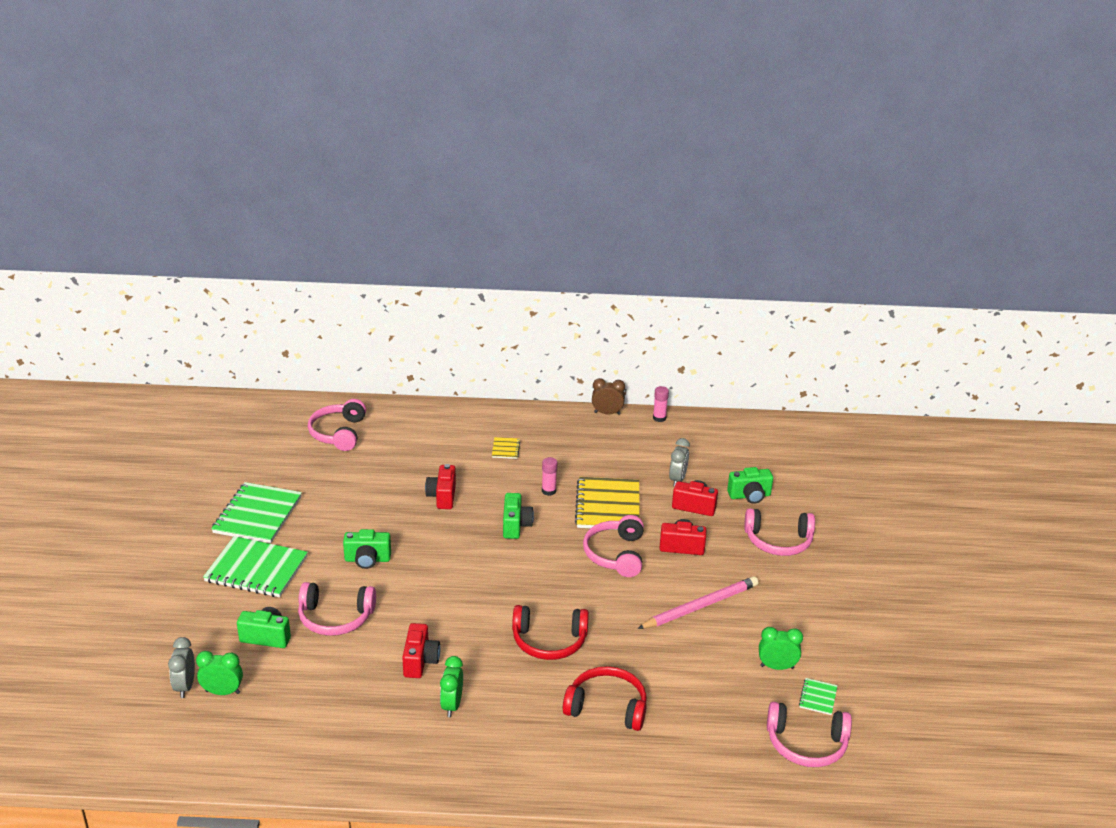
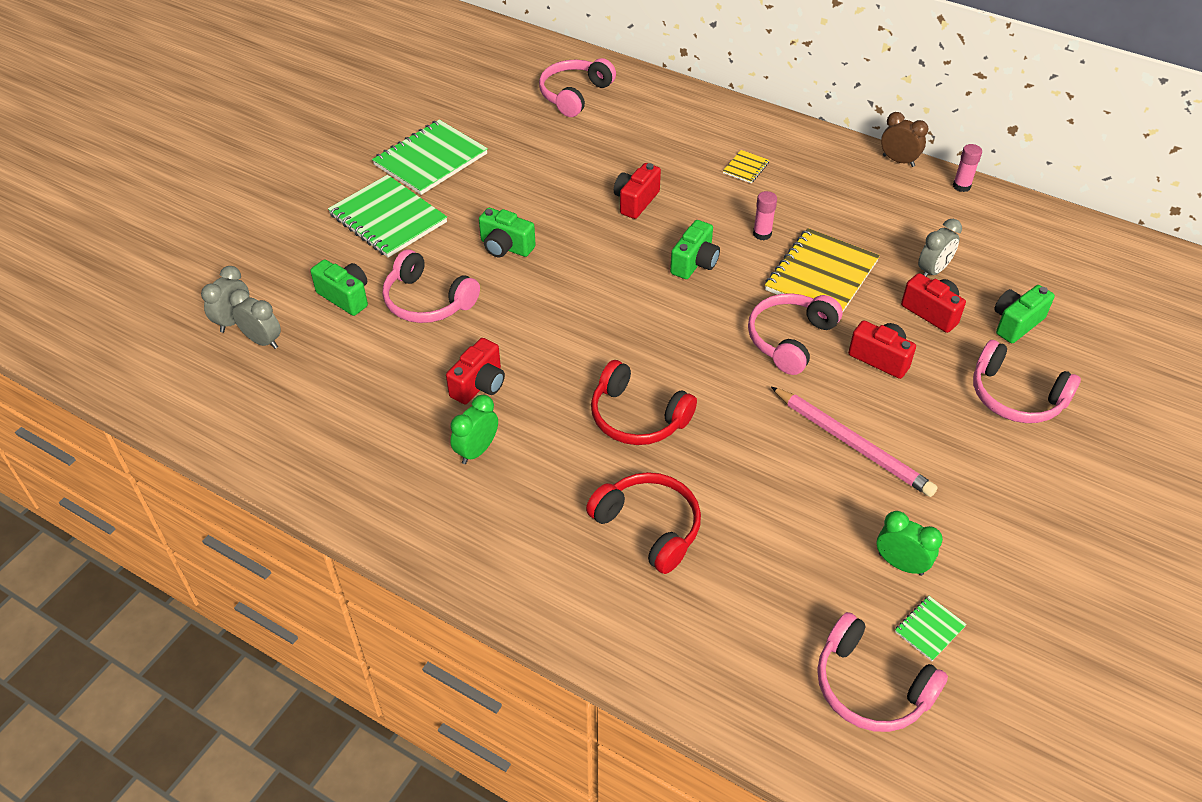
camera: 30 degrees right, 15 degrees up
(222, 692) = (263, 341): green clock -> grey clock
(700, 606) = (852, 444): pink pencil -> pink pencil turned 45 degrees clockwise
(749, 496) = (1016, 323): green camera -> green camera turned 120 degrees clockwise

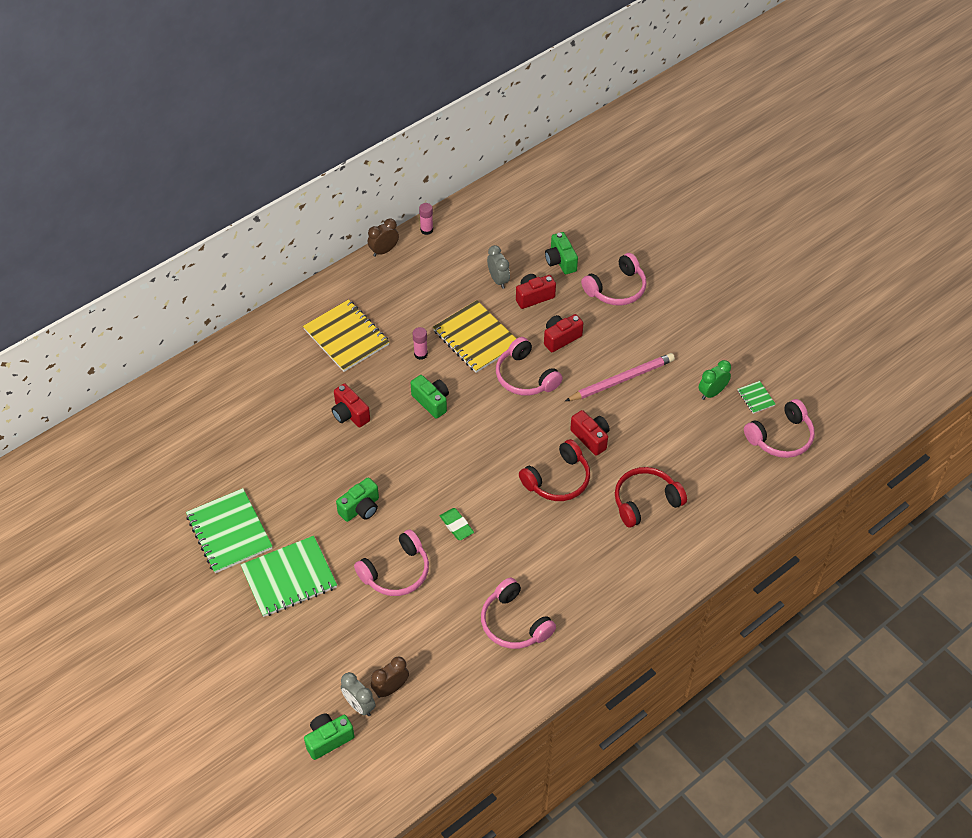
camera: 70 degrees left, 5 degrees up
(263, 341) = (390, 688): grey clock -> brown clock
(345, 297) = (367, 624): green camera -> green camera (328, 739)
(476, 450) = (551, 576): green clock -> none
(479, 385) = (493, 560): red camera -> red camera (591, 438)
(517, 336) = (456, 526): none -> green eraser
(574, 95) = (198, 412): pink headphones -> pink headphones (514, 623)
(746, 168) = (346, 337): yellow notebook -> yellow notebook, size x2.26

